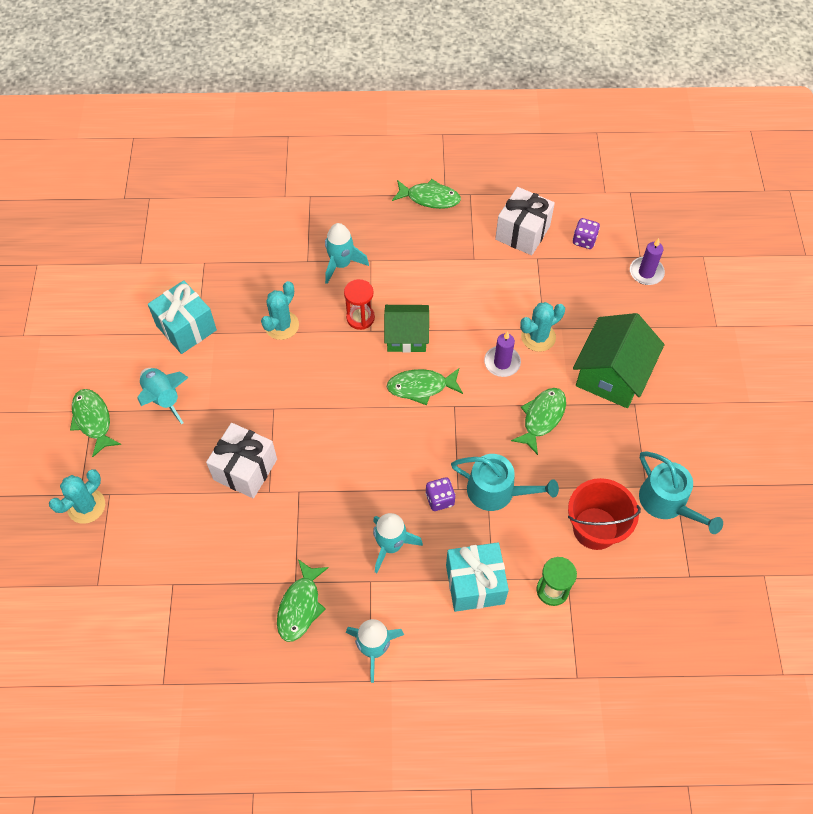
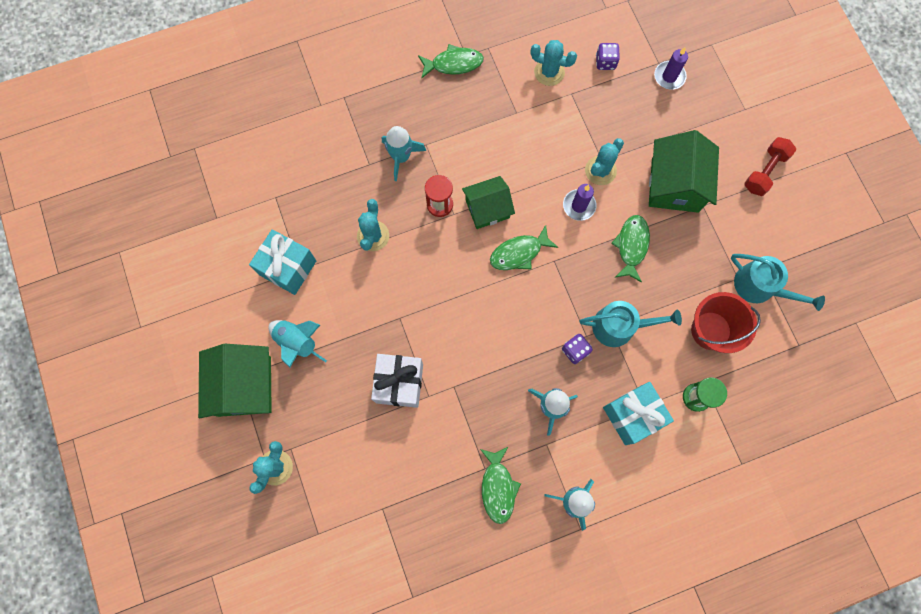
camera: 20 degrees left, 15 degrees up
(93, 420) = (244, 386): green fish -> green house
(522, 233) = (549, 72): white gift -> turquoise cactus
(715, 391) = (764, 171): none -> red dumbbell

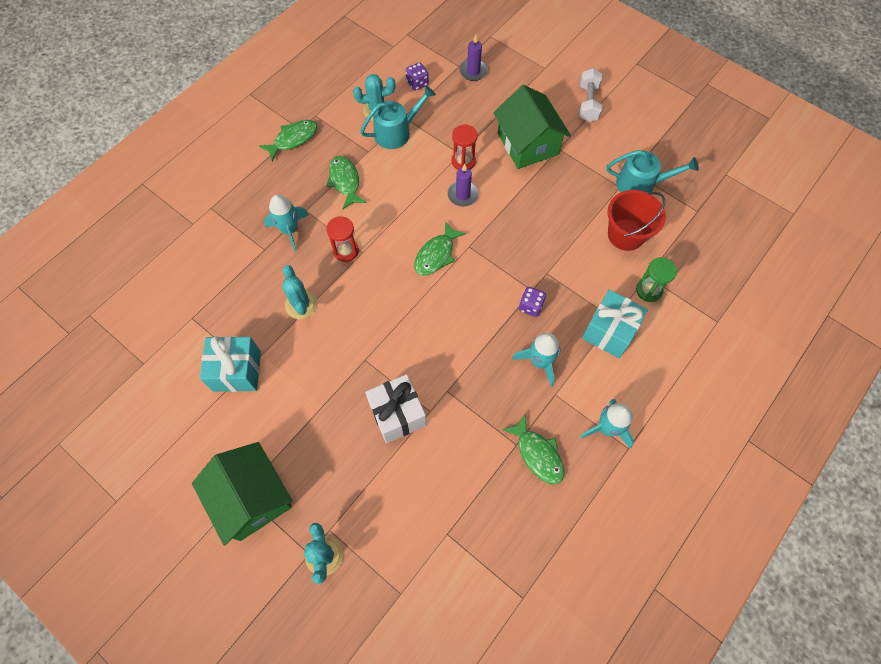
camera: 30 degrees left, 10 degrees down
(298, 342) = (283, 430): turquoise rocket -> none
(487, 209) = (388, 234): green house -> none
(600, 170) = (463, 161): turquoise cactus -> red hourglass
(619, 326) = (553, 269): turquoise watering can -> turquoise watering can (396, 132)
(631, 246) = (523, 204): green fish -> green fish (345, 181)
(764, 171) = (588, 103): red dumbbell -> white dumbbell

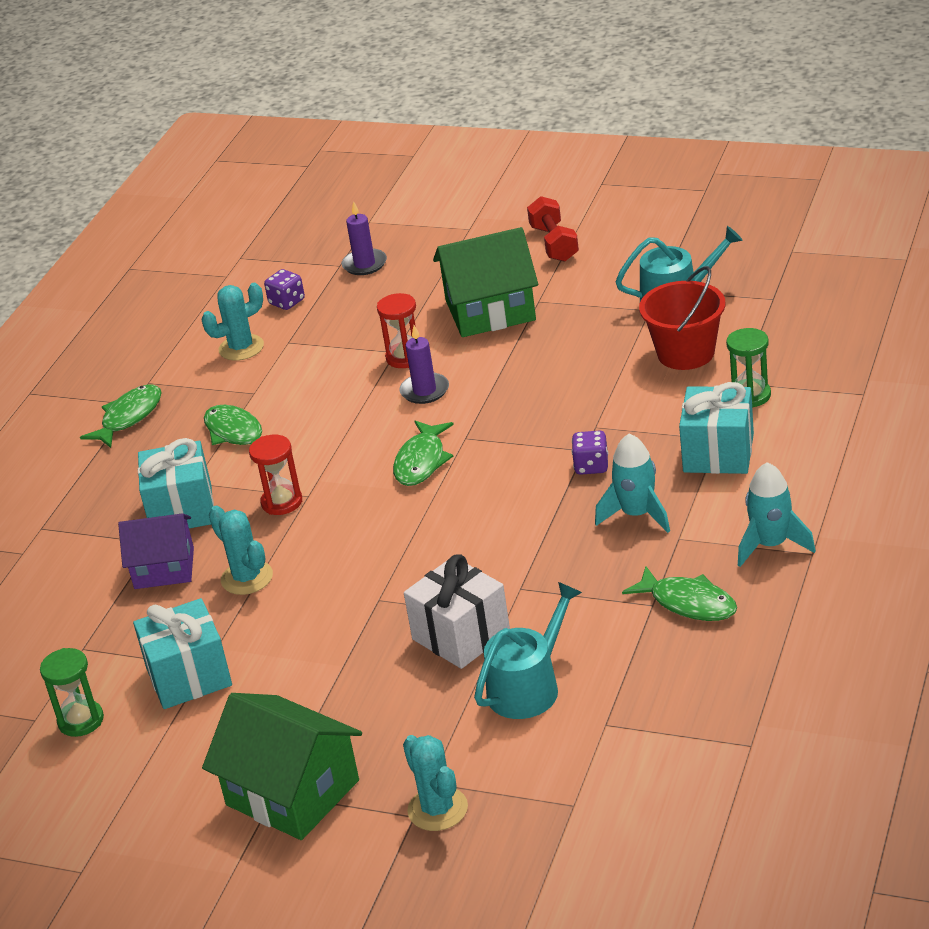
camera: 15 degrees left, 30 degrees down
(166, 377) = (81, 720): none -> green hourglass
(261, 274) = (164, 568): none -> purple house
(290, 230) = (181, 510): turquoise rocket -> turquoise gift
(396, 132) = (285, 360): turquoise watering can -> turquoise watering can (529, 687)
(527, 144) = (490, 310): green house -> green house turned 60 degrees counterclockwise
(588, 103) = (554, 243): white dumbbell -> red dumbbell

